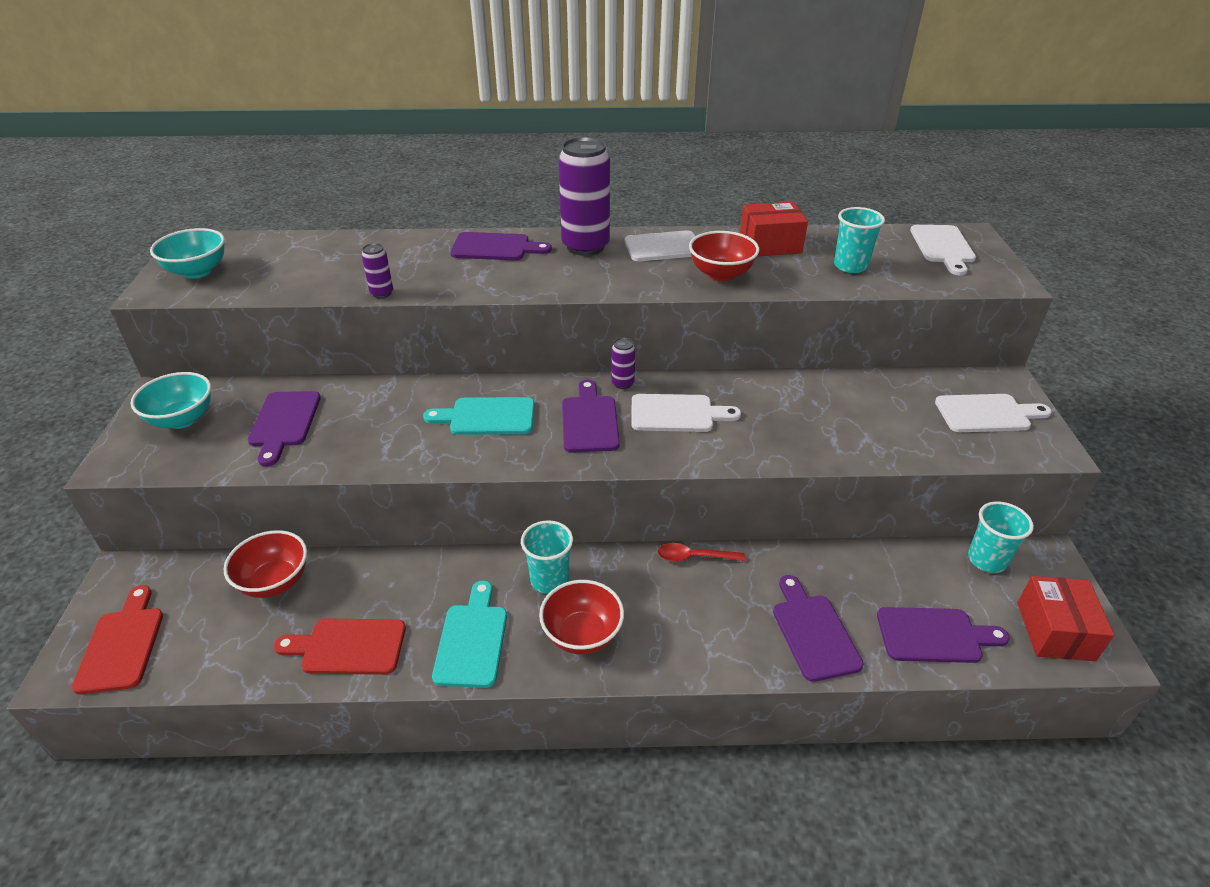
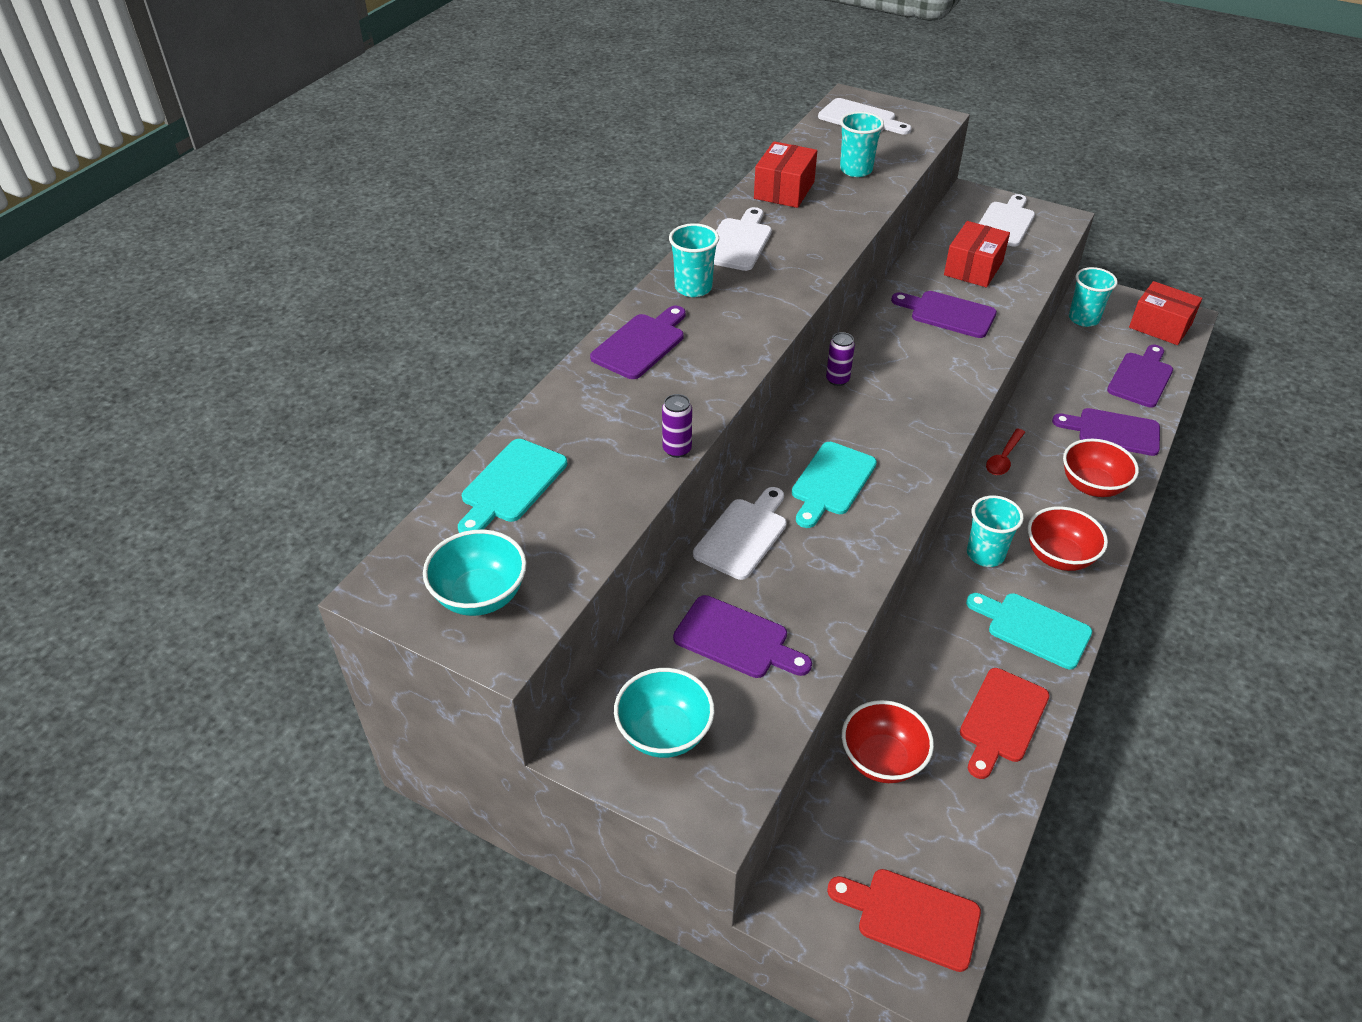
camera: 60 degrees left, 5 degrees up
(308, 250) = (511, 485): none -> turquoise cutting board
(585, 246) = (693, 288): purple can -> turquoise cup
(589, 421) = (882, 420): purple cutting board -> purple cutting board (948, 314)
(677, 414) = (905, 366): white cutting board -> white cutting board (743, 535)
(721, 274) = (816, 234): red bowl -> red bowl (1092, 486)
(877, 413) = (973, 268): none -> red box

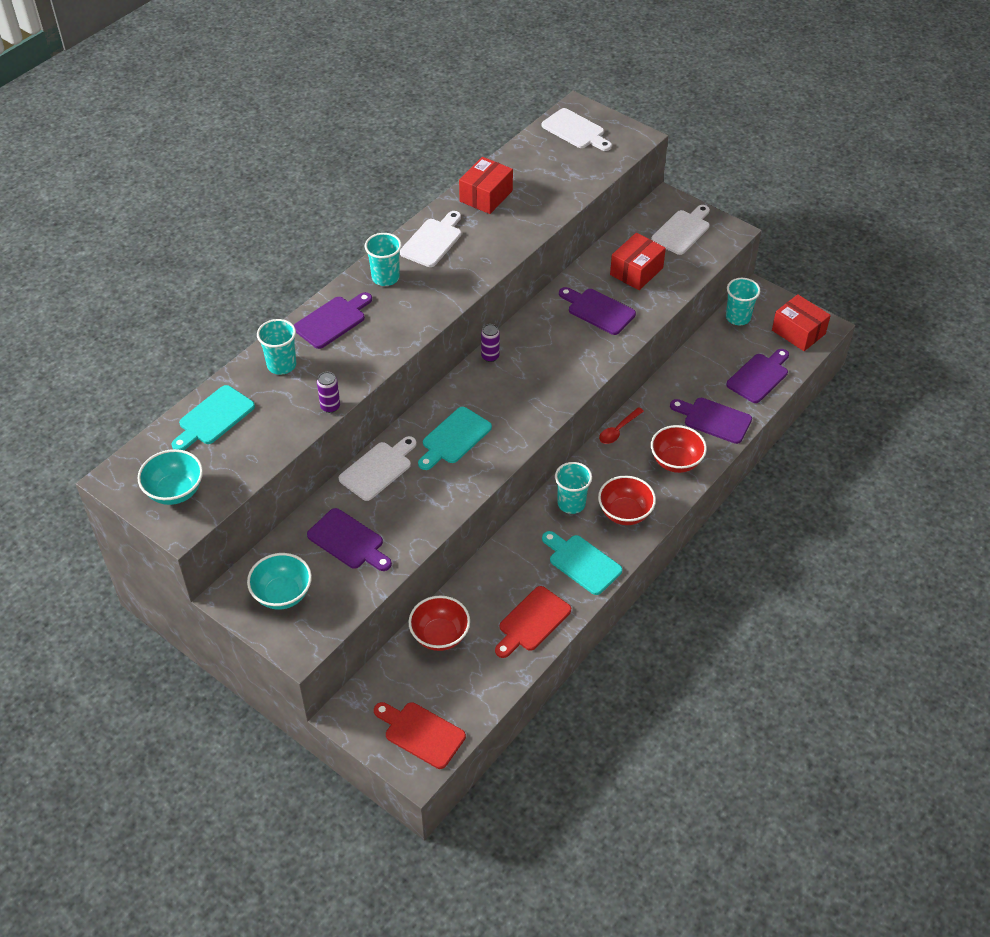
camera: 10 degrees right, 5 degrees up
(856, 170) = (550, 182): turquoise cup -> turquoise cup (281, 365)

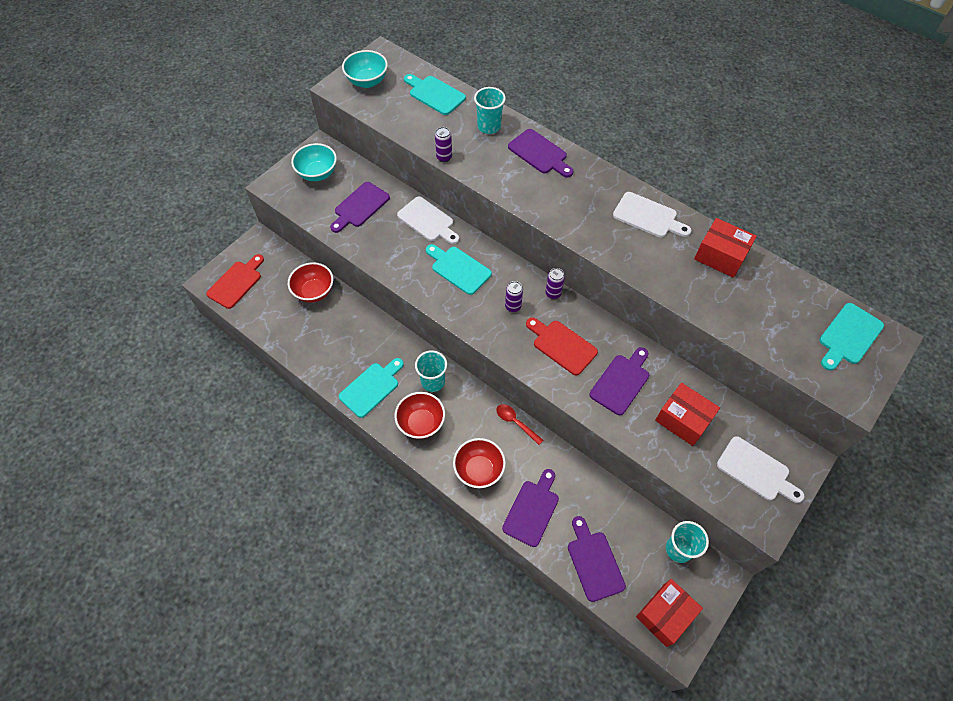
camera: 90 degrees right, 10 degrees up
(385, 277) = (595, 185): turquoise cup -> none
(508, 390) = (513, 306): none -> purple can
(532, 622) = (319, 351): red cutting board -> red cutting board (562, 345)
(575, 130) = (849, 336): white cutting board -> turquoise cutting board
(759, 376) = (594, 562): purple cutting board -> purple cutting board turned 150 degrees counterclockwise

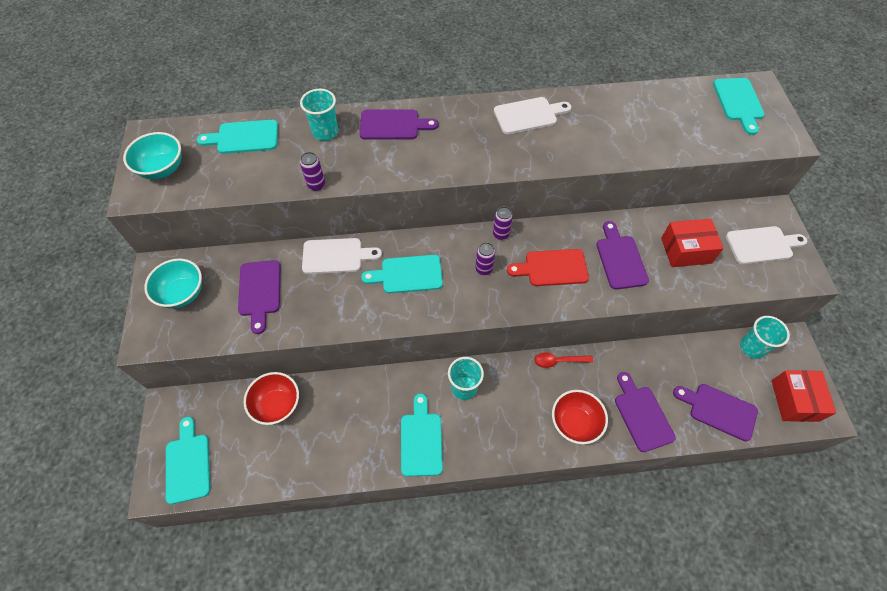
camera: 45 degrees left, 0 degrees up
(236, 282) = (188, 464): red cutting board -> turquoise cutting board
(421, 423) = (493, 430): red bowl -> none
(720, 256) = (607, 108): red box -> none

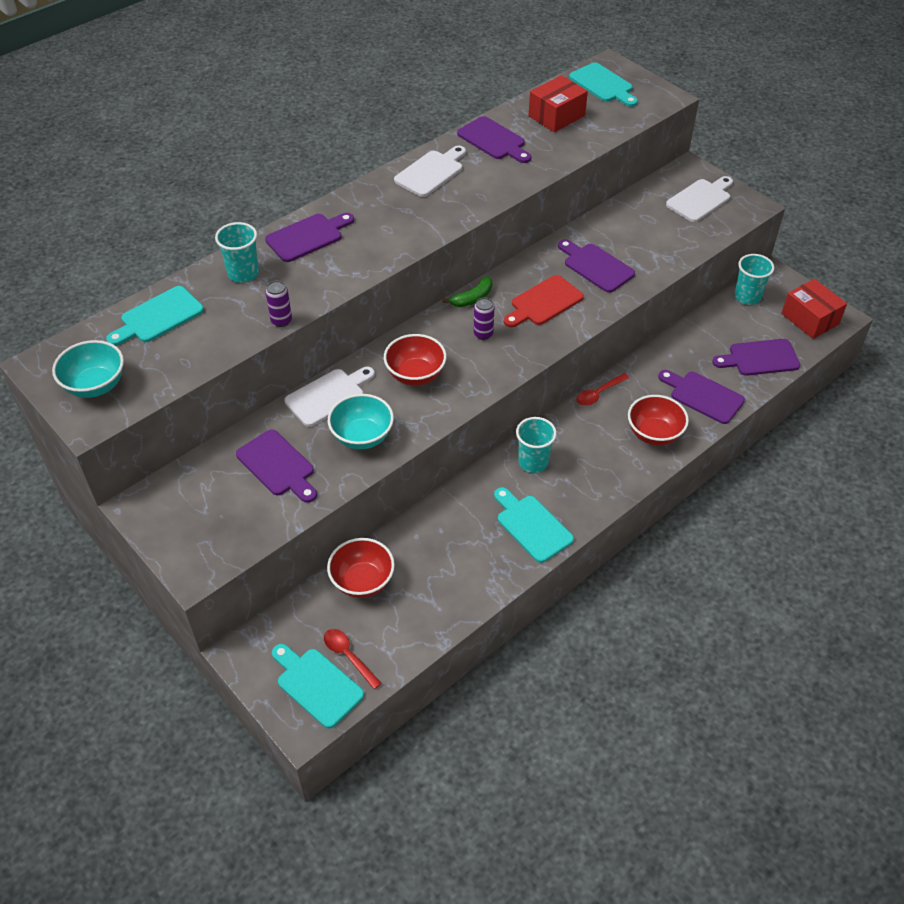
camera: 35 degrees left, 10 degrees down
(182, 293) = (194, 512): turquoise bowl -> turquoise bowl (362, 436)
(223, 456) = (348, 656): none -> red spoon
(407, 275) = (415, 375): turquoise cutting board -> red bowl
(501, 234) = (472, 298): purple can -> green banana
(601, 111) = (494, 140): none -> purple cutting board
(686, 250) = (644, 233): red box -> red box (556, 116)

